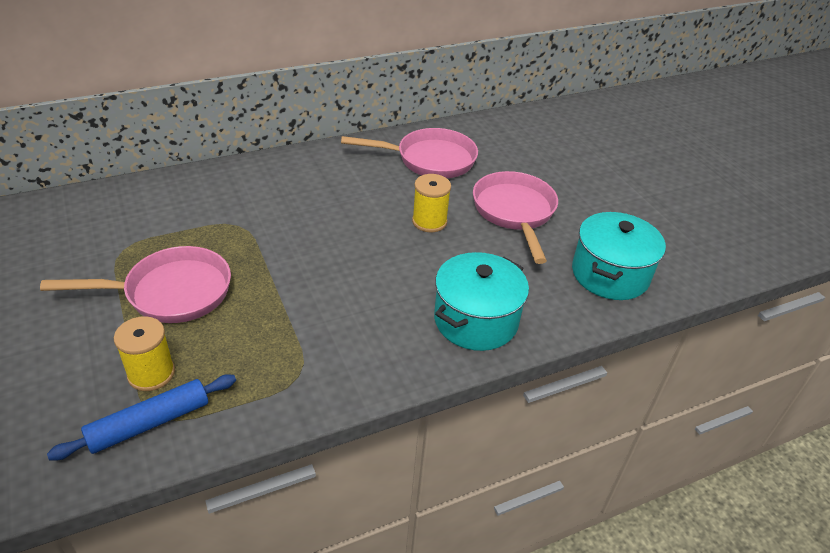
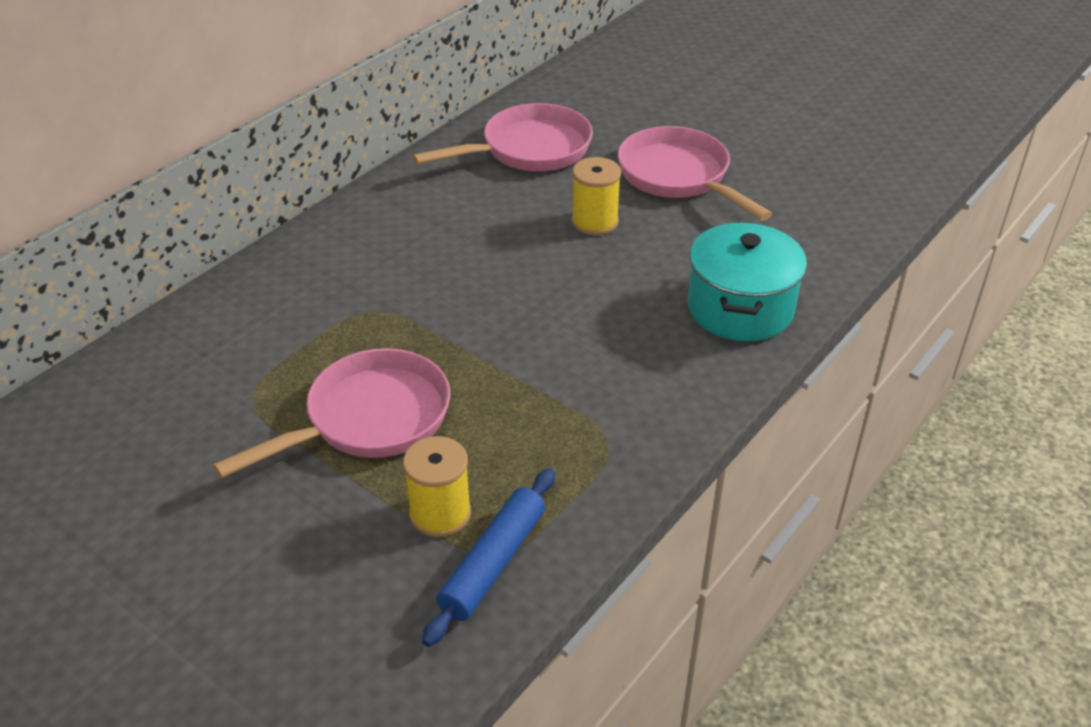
camera: 25 degrees left, 0 degrees up
(610, 274) = (831, 207): turquoise pot -> none

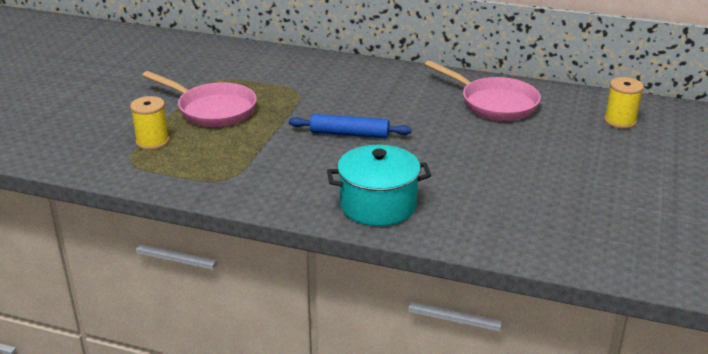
camera: 70 degrees right, 10 degrees down
(493, 563) = (123, 162): blue rolling pin -> blue rolling pin (349, 134)
(595, 222) = (433, 139): yellow spool -> yellow spool (620, 121)
(678, 177) = (513, 160): pink pan -> none

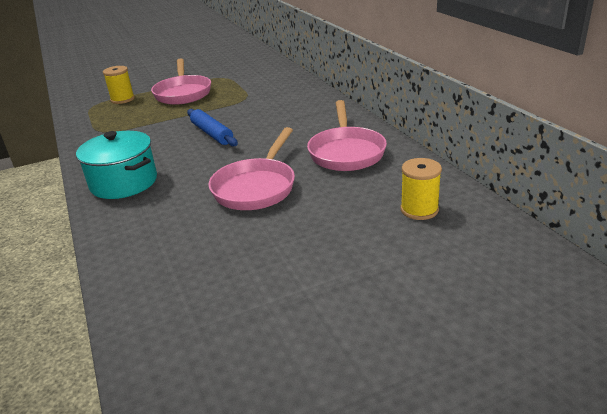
camera: 50 degrees right, 0 degrees up
(492, 156) = (256, 187): none -> pink pan

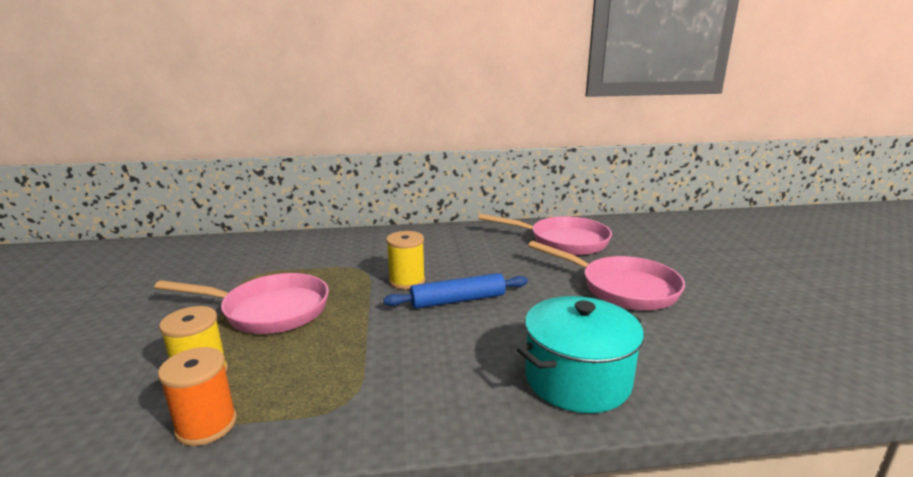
camera: 75 degrees left, 10 degrees down
(87, 112) = (206, 425): none -> orange spool
(419, 210) = (678, 234): yellow spool -> yellow spool (407, 281)

